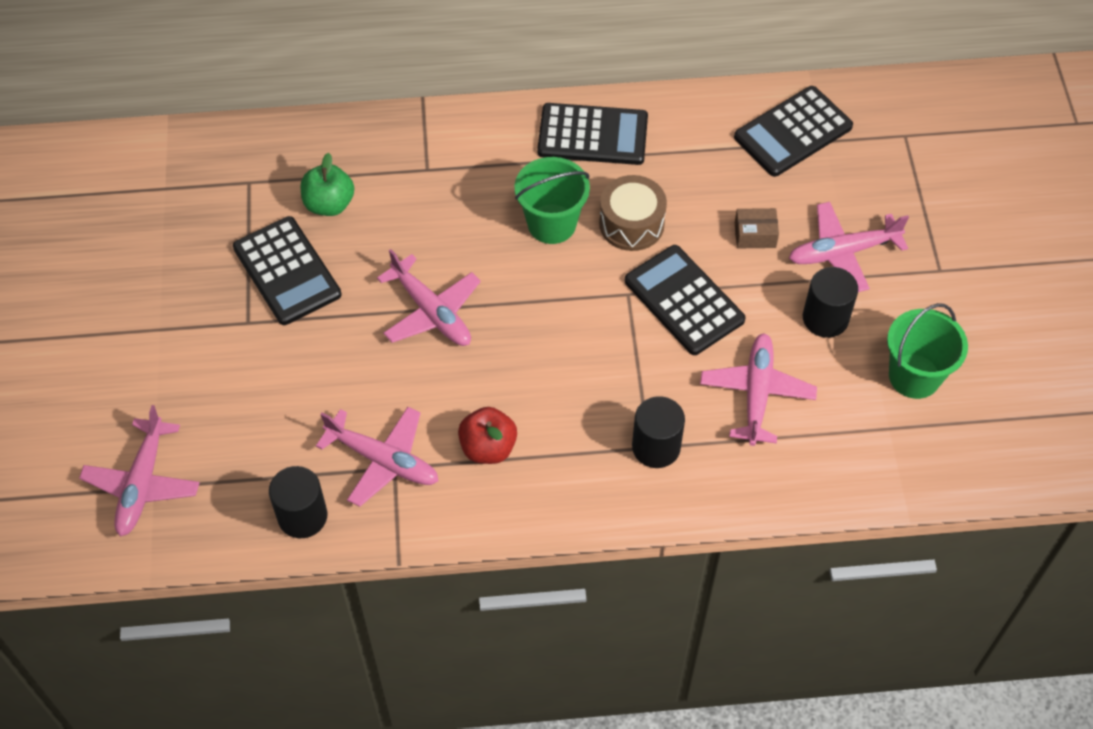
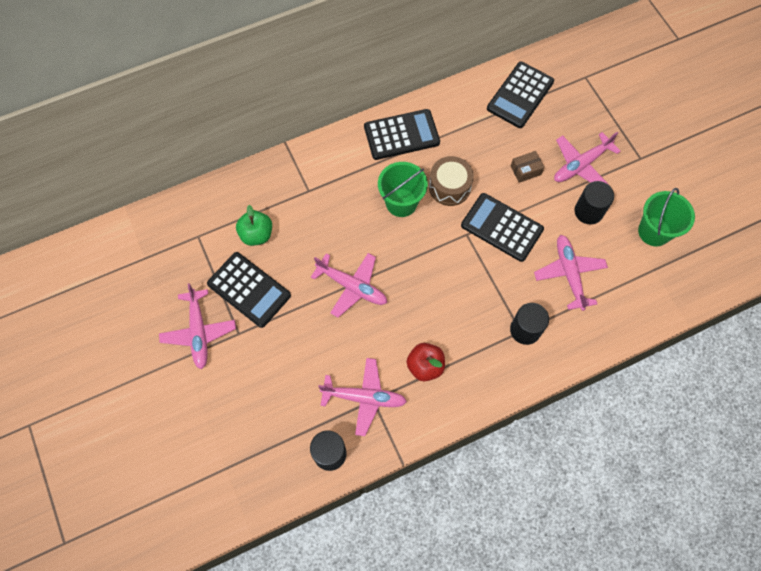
camera: 20 degrees left, 10 degrees up
(142, 483) = (217, 468): pink plane -> pink plane (199, 331)

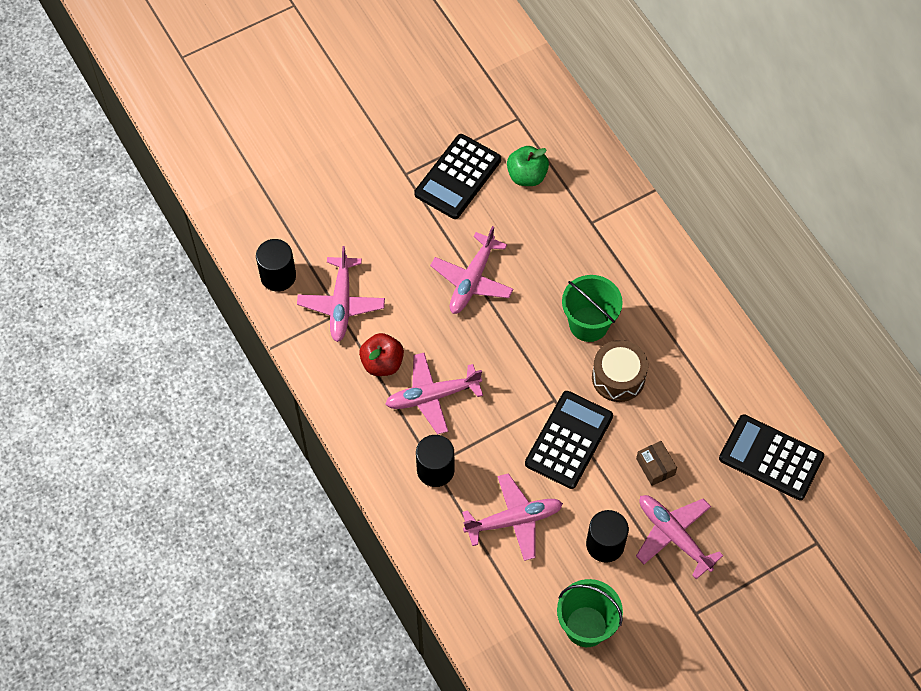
camera: 85 degrees right, 5 degrees down
(199, 331) = (404, 136): pink plane -> pink plane (433, 396)
(401, 135) = (685, 317): black calculator -> none

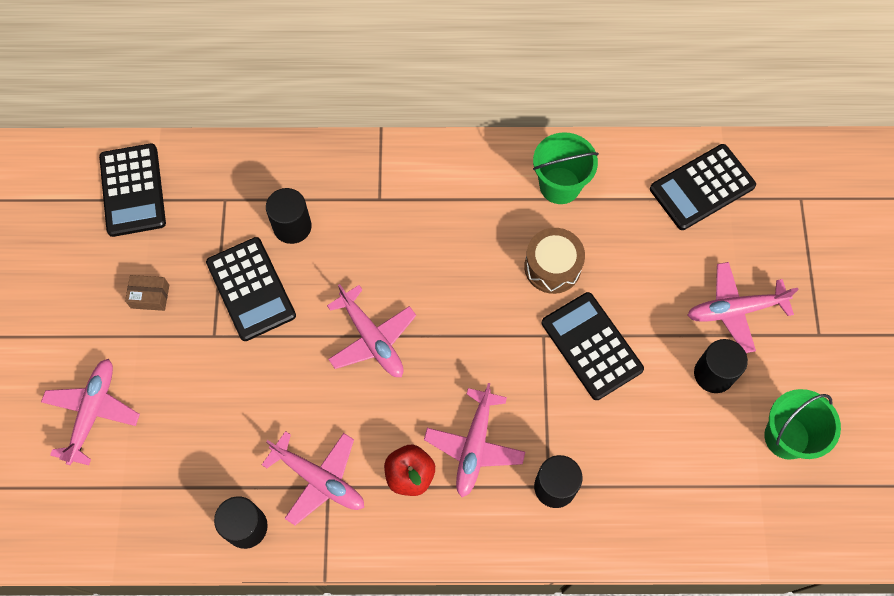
camera: 60 degrees left, 5 degrees up
(483, 55) = (133, 190): none -> black calculator
(513, 520) = (647, 442): pink plane -> pink plane (92, 413)
(527, 176) = (292, 226): green apple -> black cylinder
(588, 324) = (483, 261): green bucket -> green bucket (560, 185)
(655, 467) = (659, 287): brown box -> brown box (150, 296)

